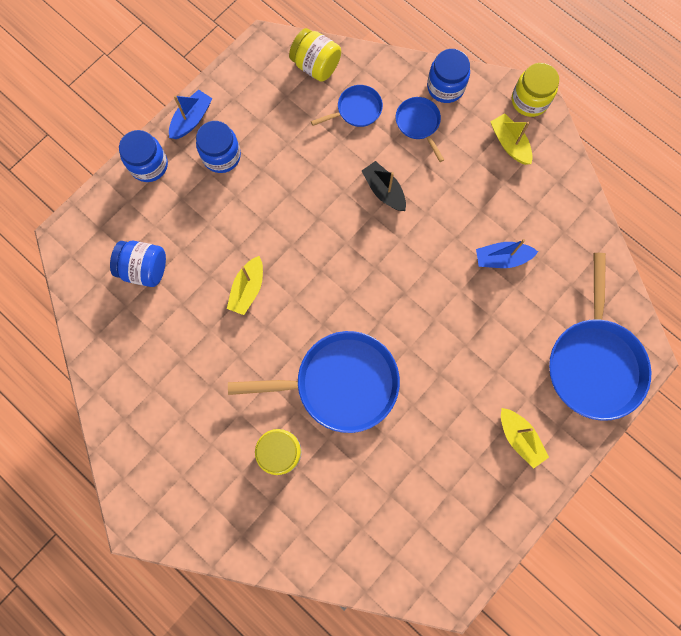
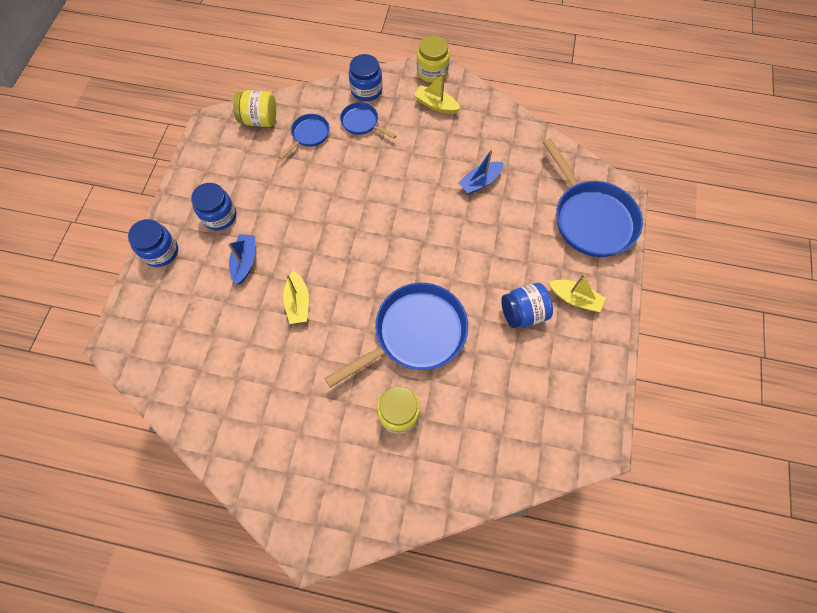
camera: 30 degrees left, 10 degrees down
(145, 269) = (201, 332): blue jar -> blue jar (523, 313)
(192, 119) = (179, 202): blue boat -> blue boat (245, 262)
(384, 191) = (364, 179): black boat -> none

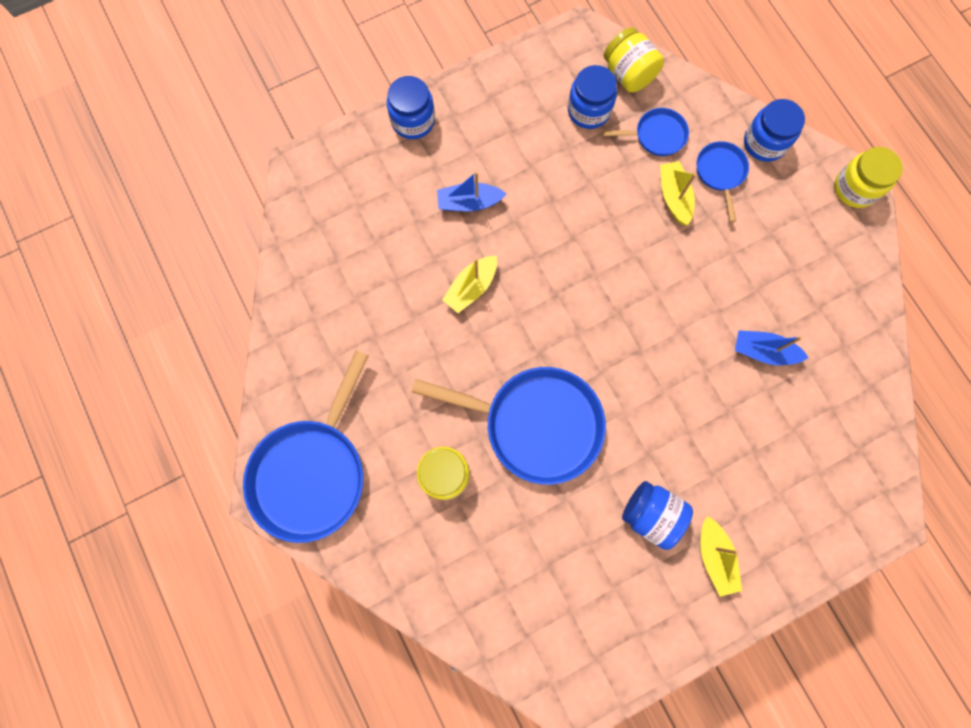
camera: 50 degrees right, 10 degrees up
(219, 216) = (493, 137): blue jar -> blue jar (588, 110)
(245, 262) = (469, 203): blue boat -> blue boat turned 150 degrees counterclockwise
(436, 105) = (815, 228): yellow boat -> yellow boat (674, 197)
(591, 218) = (829, 503): blue pan -> blue pan (312, 472)

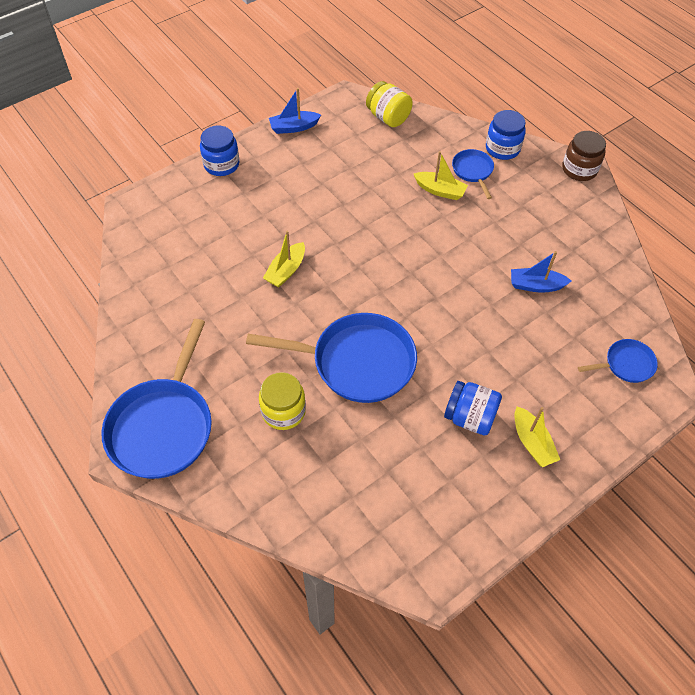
camera: 10 degrees left, 20 degrees down
(469, 203) = (275, 213): blue boat -> blue boat (294, 127)
(588, 110) = (361, 143): blue jar -> none
(656, 135) = (417, 153): blue pan -> blue pan (625, 364)
(674, 197) = (440, 190): yellow boat -> yellow boat turned 135 degrees clockwise
(855, 188) = (579, 169): yellow jar -> brown jar

